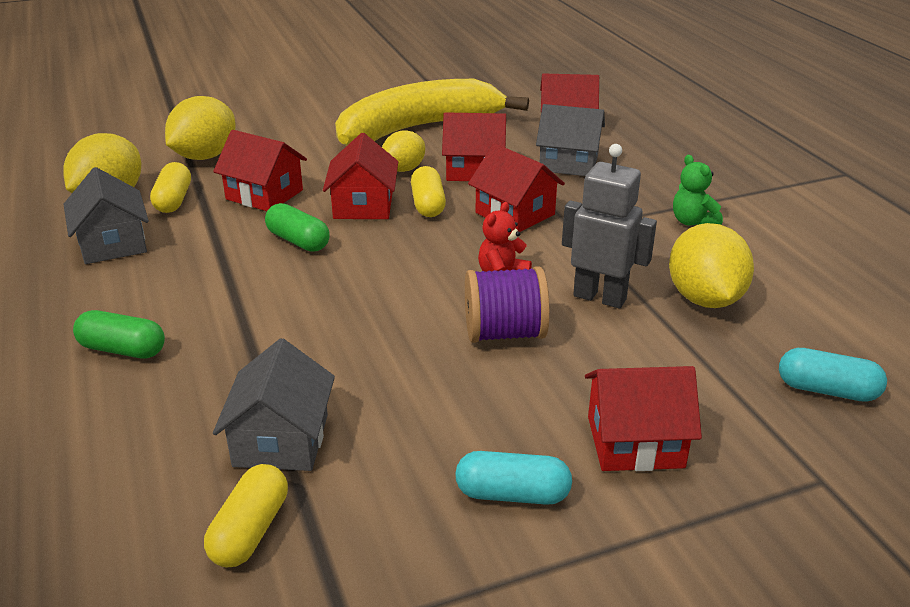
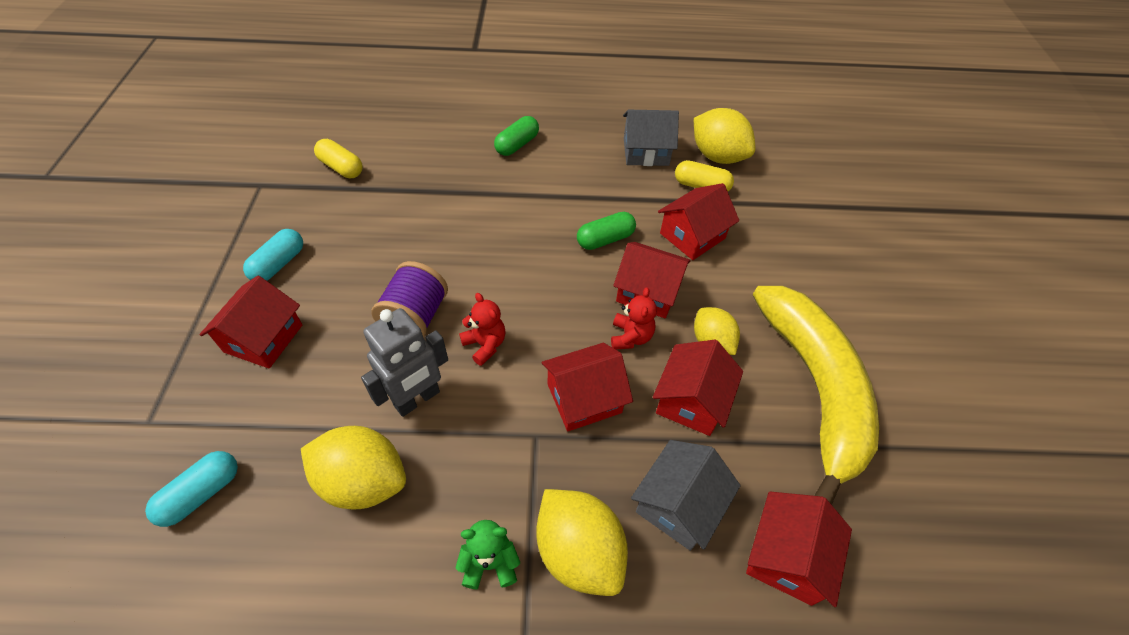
camera: 110 degrees right, 20 degrees up
(205, 156) = (780, 214): yellow lemon -> yellow lemon (579, 551)
(281, 440) = (394, 189): grey house -> none
(428, 204) = (630, 337): yellow capsule -> red teddy bear

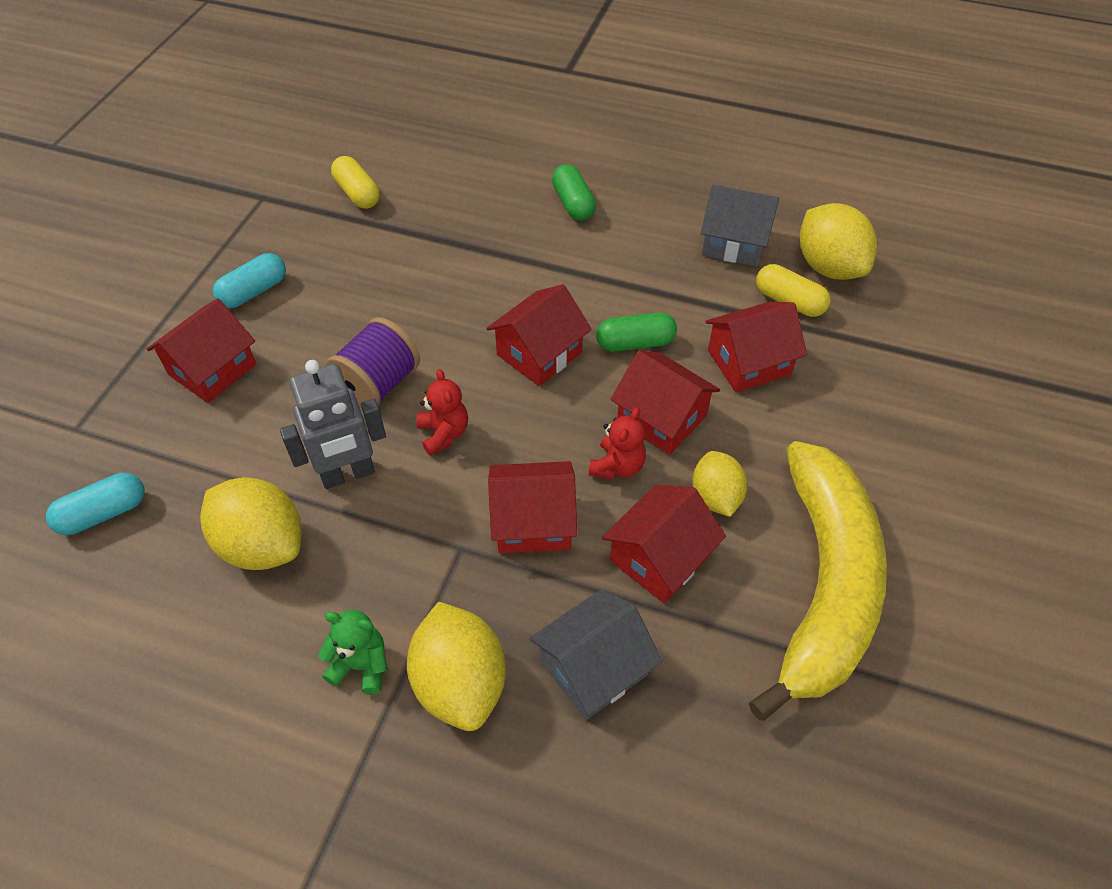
camera: 20 degrees right, 0 degrees up
(517, 145) = (573, 204): green capsule -> green capsule turned 75 degrees counterclockwise
(786, 556) = (697, 762): red house -> red house (539, 353)

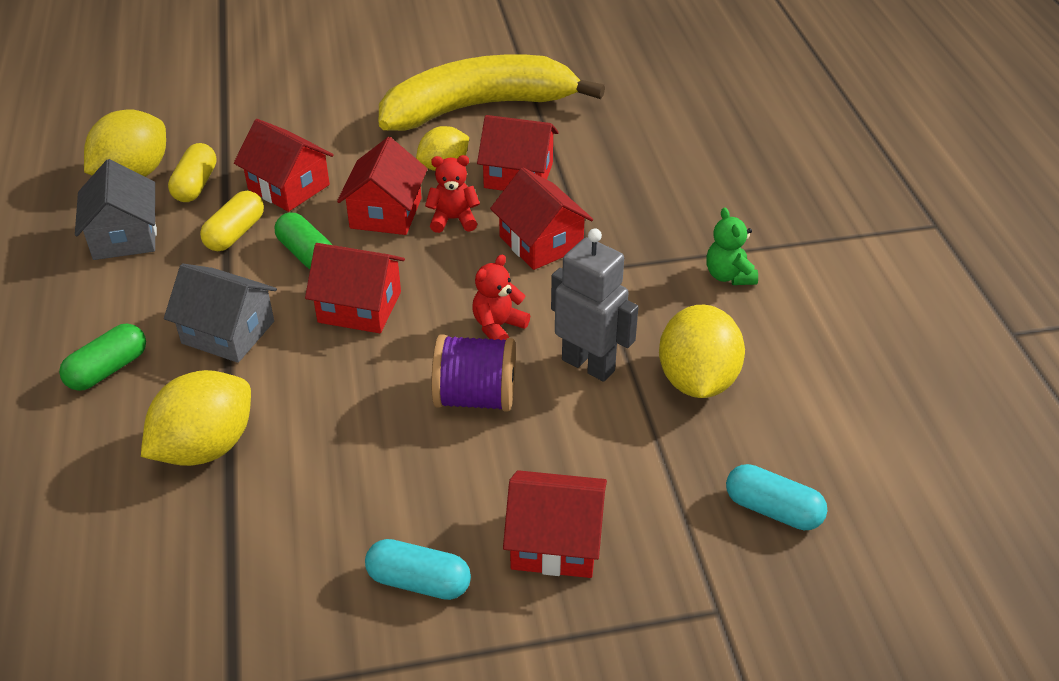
camera: 120 degrees left, 10 degrees down
(357, 193) = (176, 584): yellow capsule -> yellow capsule (235, 233)
(460, 683) = (692, 226): yellow lemon -> yellow lemon (206, 447)
(593, 668) = (625, 176): grey house -> grey house (228, 332)

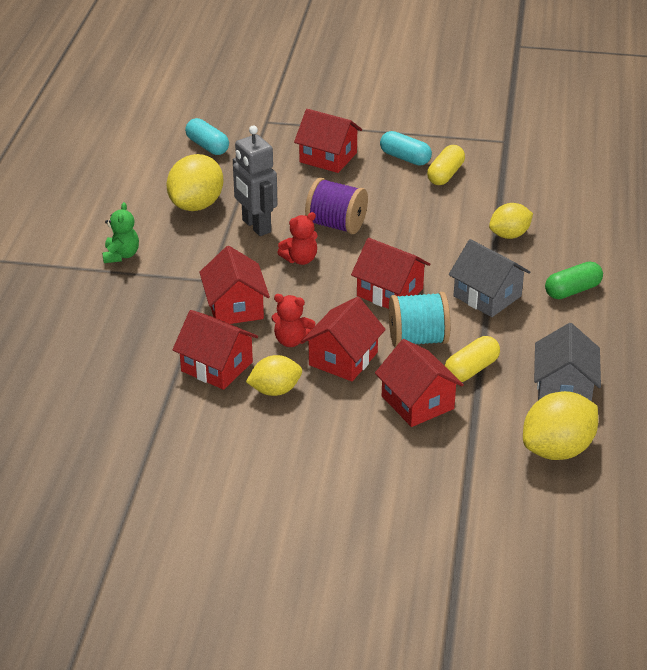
camera: 160 degrees left, 5 degrees down
(196, 185) = (500, 424): yellow capsule -> yellow capsule (445, 175)
(206, 447) = (509, 235): yellow lemon -> yellow lemon, size x0.64
(306, 254) = (418, 339): green capsule -> turquoise spool
(478, 107) = (210, 447): yellow banana -> none

